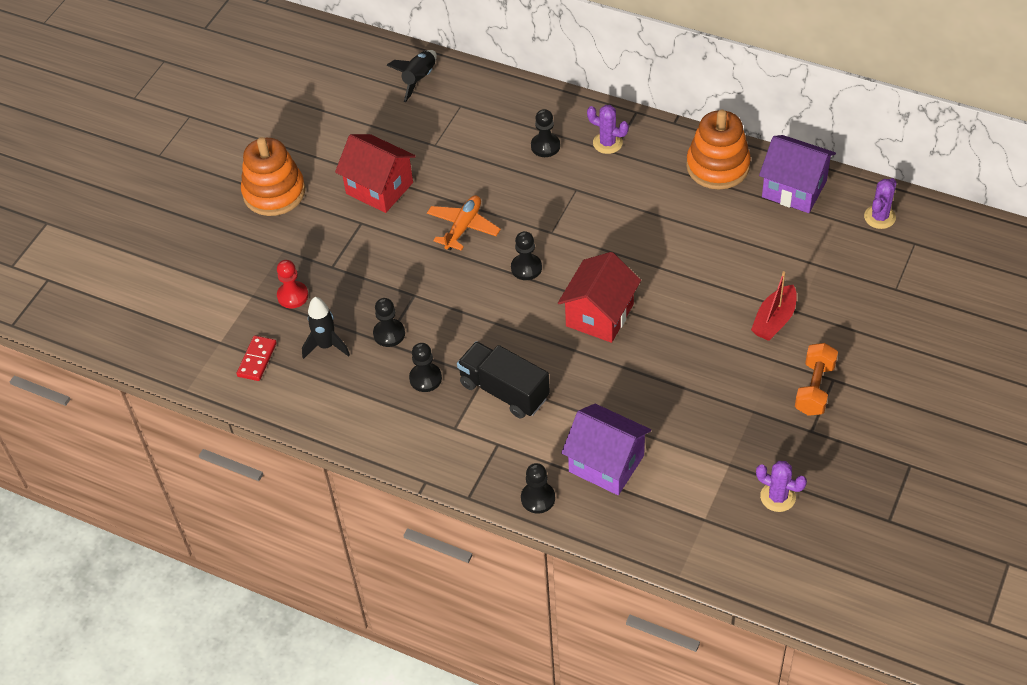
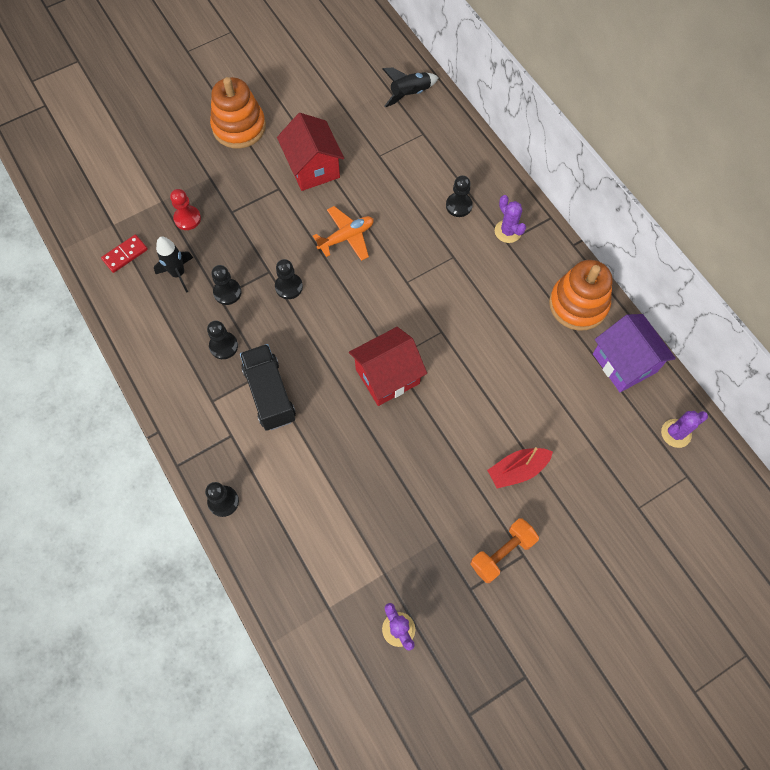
camera: 30 degrees right, 15 degrees up
(526, 268) = (365, 300): black pawn -> black pawn (289, 287)
(606, 463) = (294, 507): purple house -> none

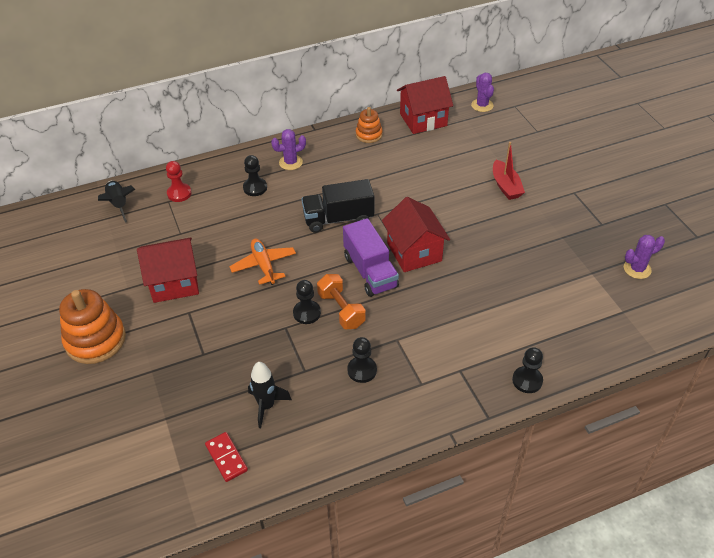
camera: 80 degrees left, 20 degrees down
(187, 218) = (198, 394): red pawn -> red pawn (179, 193)
(227, 292) = (300, 363): black pawn -> none
(270, 394) = (420, 336): black truck -> black truck (338, 219)
(352, 336) = (370, 271): none -> purple truck
(502, 553) = (572, 203): orange dumbbell -> orange dumbbell (341, 310)
(578, 304) = (369, 135): orange stacking toy -> orange stacking toy, size x0.57
(624, 363) = (423, 120): purple house -> red house

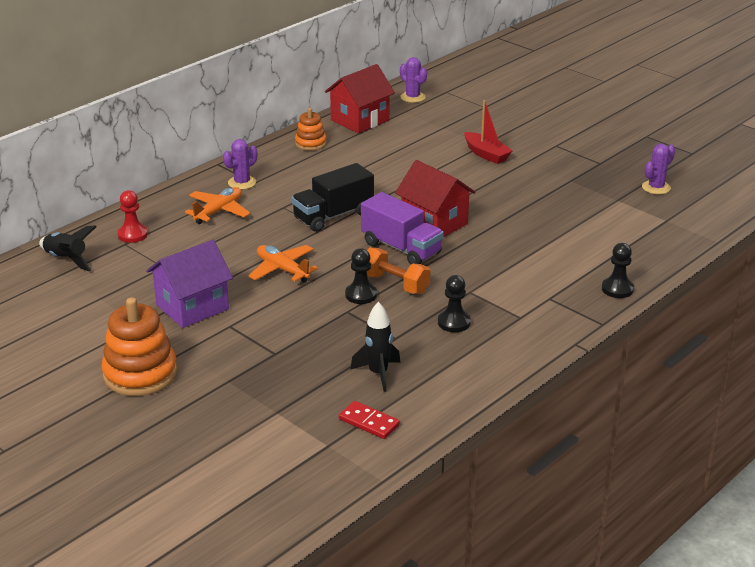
camera: 25 degrees left, 15 degrees down
(174, 283) = (192, 307): red house -> purple house
(255, 188) = (218, 211): black pawn -> orange plane

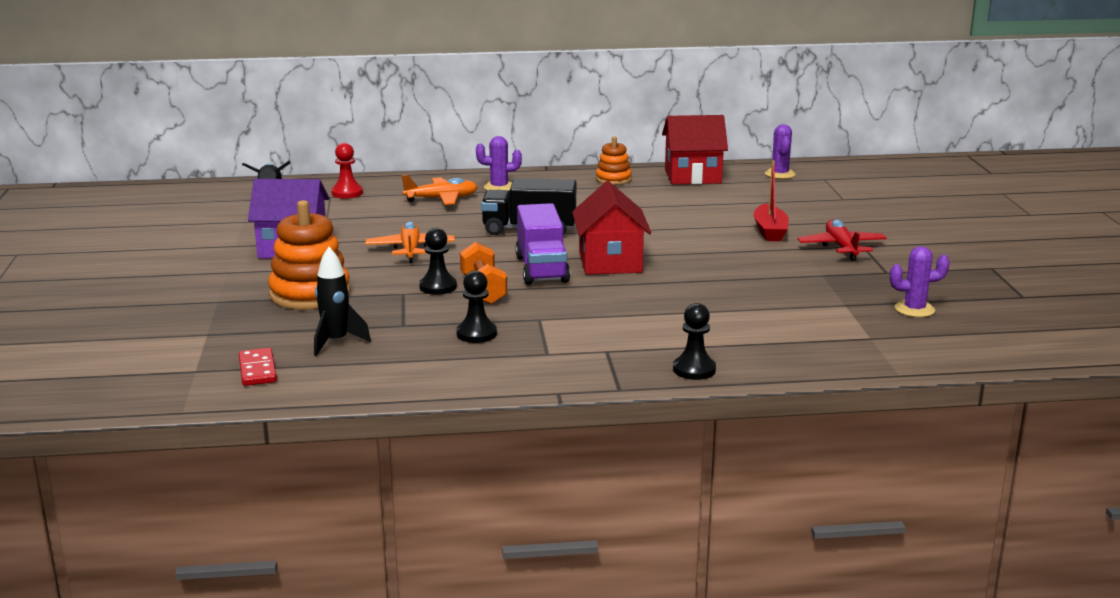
camera: 40 degrees right, 10 degrees down
(140, 374) = (170, 273): orange stacking toy -> orange stacking toy (310, 294)
(547, 152) = (841, 247): none -> red plane

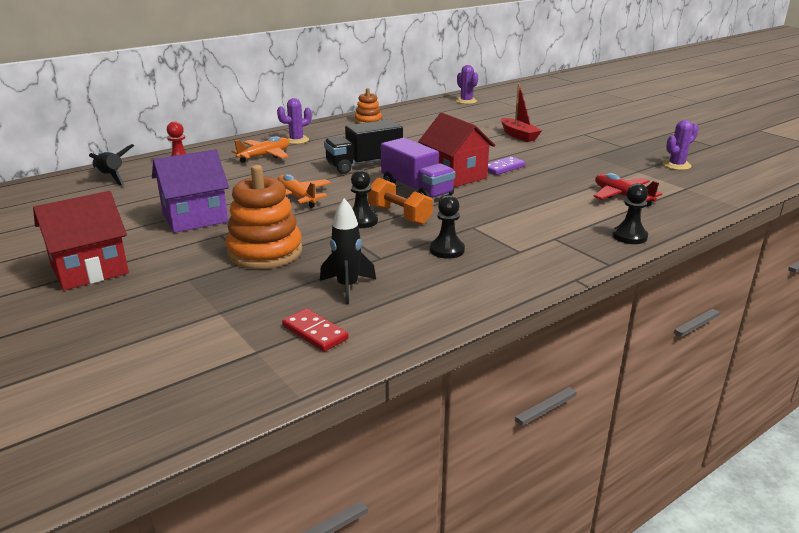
camera: 30 degrees left, 5 degrees up
(681, 265) = (503, 168): none -> purple domino
(693, 176) = (416, 111): red house -> red house (90, 270)
(841, 247) = (574, 137): red plane -> red plane (622, 196)

